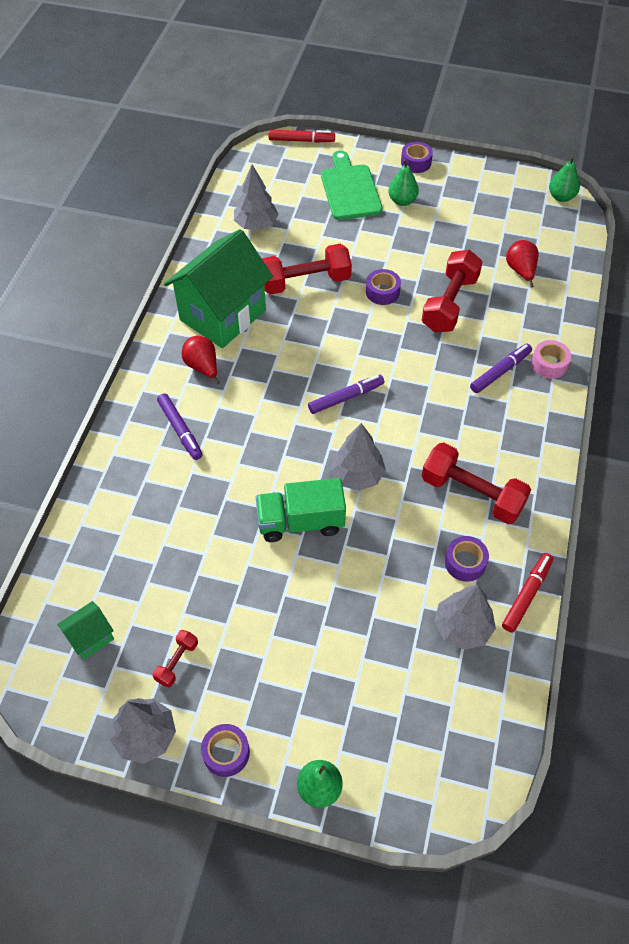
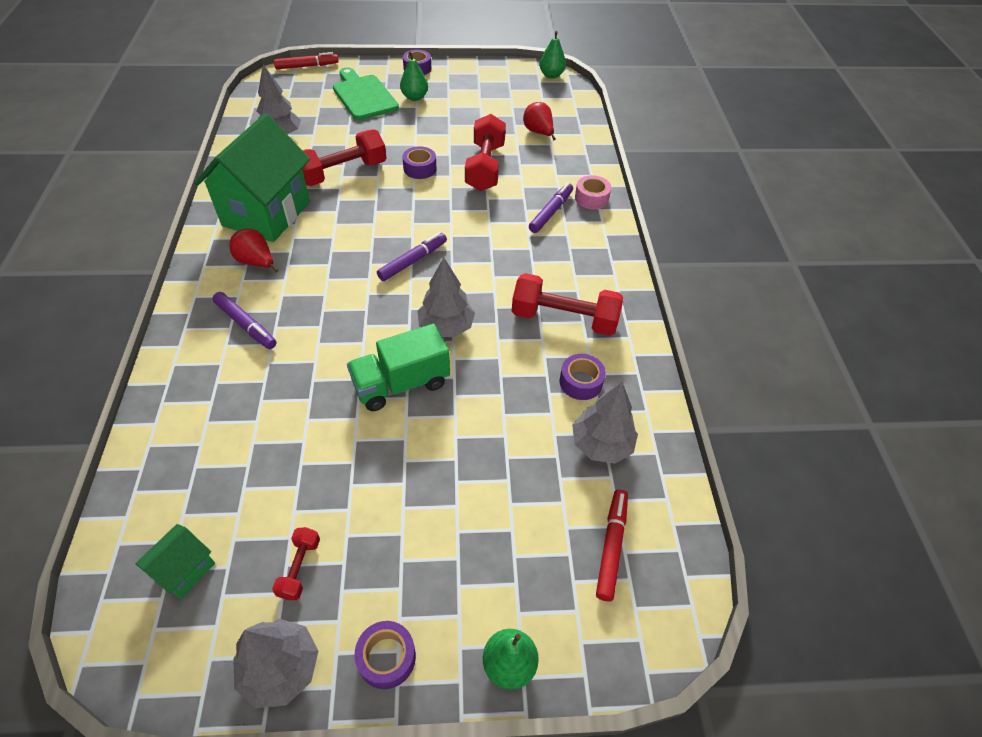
camera: 20 degrees left, 5 degrees down
(526, 595) = (651, 397): red marker -> red marker (611, 546)

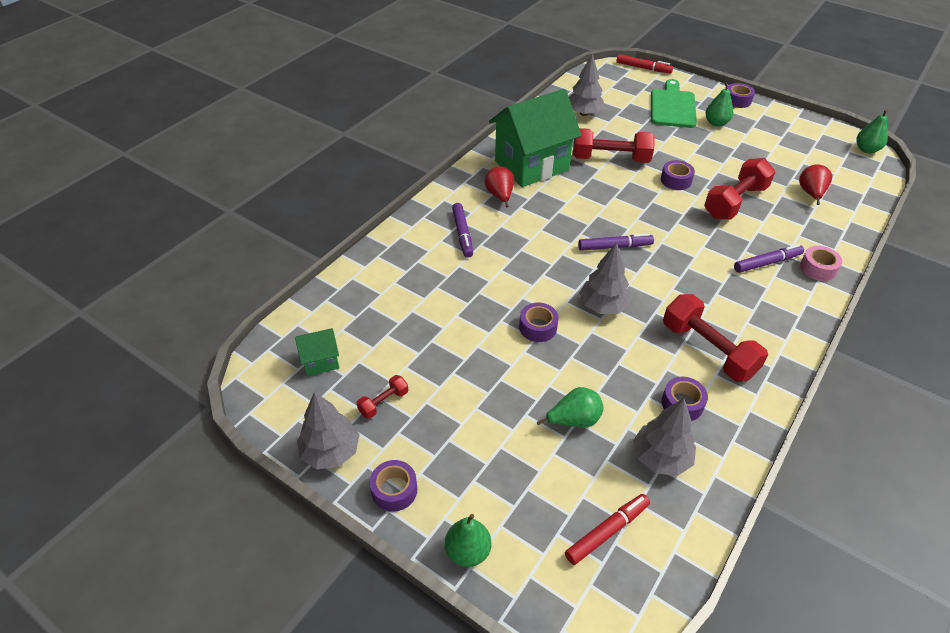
camera: 40 degrees right, 5 degrees down
(401, 384) = (538, 327): green truck -> purple tape
(504, 458) = (573, 420): none -> green pear

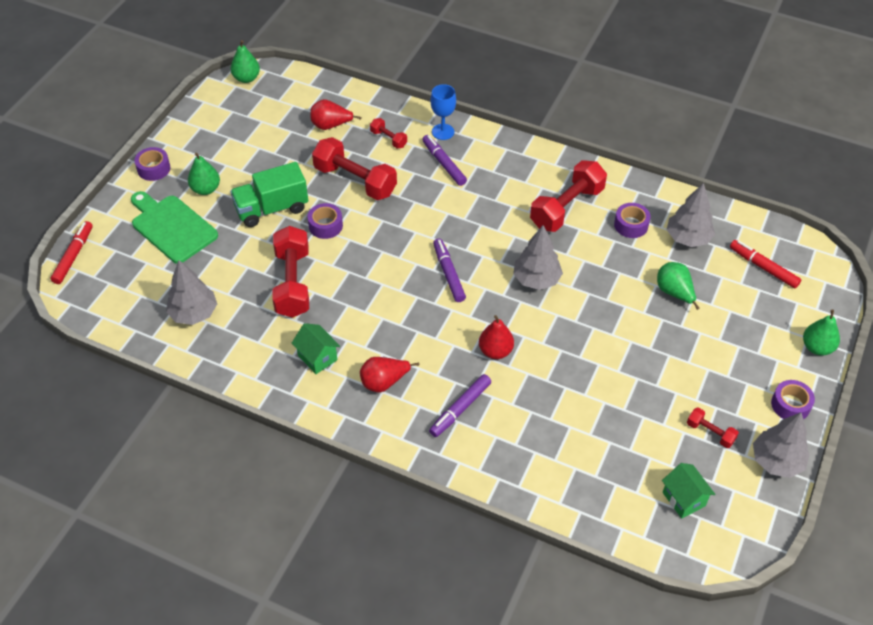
camera: 100 degrees left, 5 degrees up
(462, 234) = (460, 409): purple marker -> purple marker turned 150 degrees clockwise
(519, 264) = (495, 351): none -> red pear
(531, 165) = (317, 357): green house -> green house, size x0.43
(538, 327) = (579, 326): purple tape -> none
(672, 107) = (172, 227): green cutting board -> green cutting board turned 45 degrees clockwise
(695, 153) = (271, 209): none -> green truck
(798, 229) = (388, 139): none -> red dumbbell
(818, 268) = (443, 132): pink tape -> blue goblet

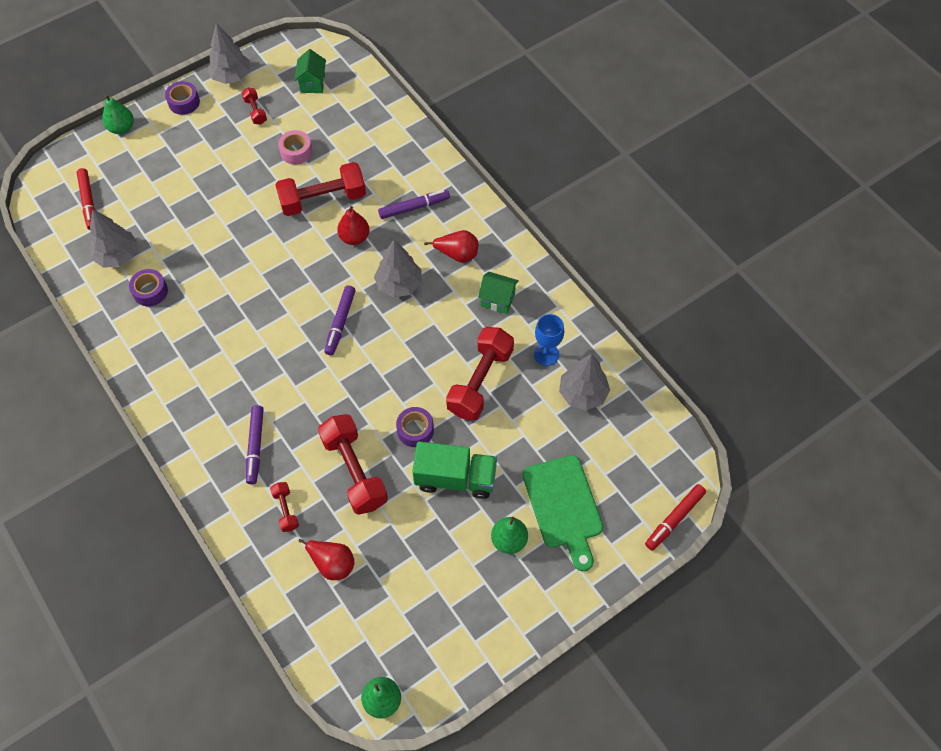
camera: 150 degrees left, 10 degrees up
(153, 169) = (552, 601): purple tape -> none
(317, 357) = (497, 300): green house -> green house turned 60 degrees counterclockwise
(443, 132) = (225, 490): blue goblet -> blue goblet (546, 354)
(536, 279) = (273, 281): grey tree -> grey tree (399, 284)
(566, 208) = (187, 337): red dumbbell -> red dumbbell (323, 200)
(627, 409) = (296, 152): none -> pink tape
(674, 293) = (177, 216): green pear -> none

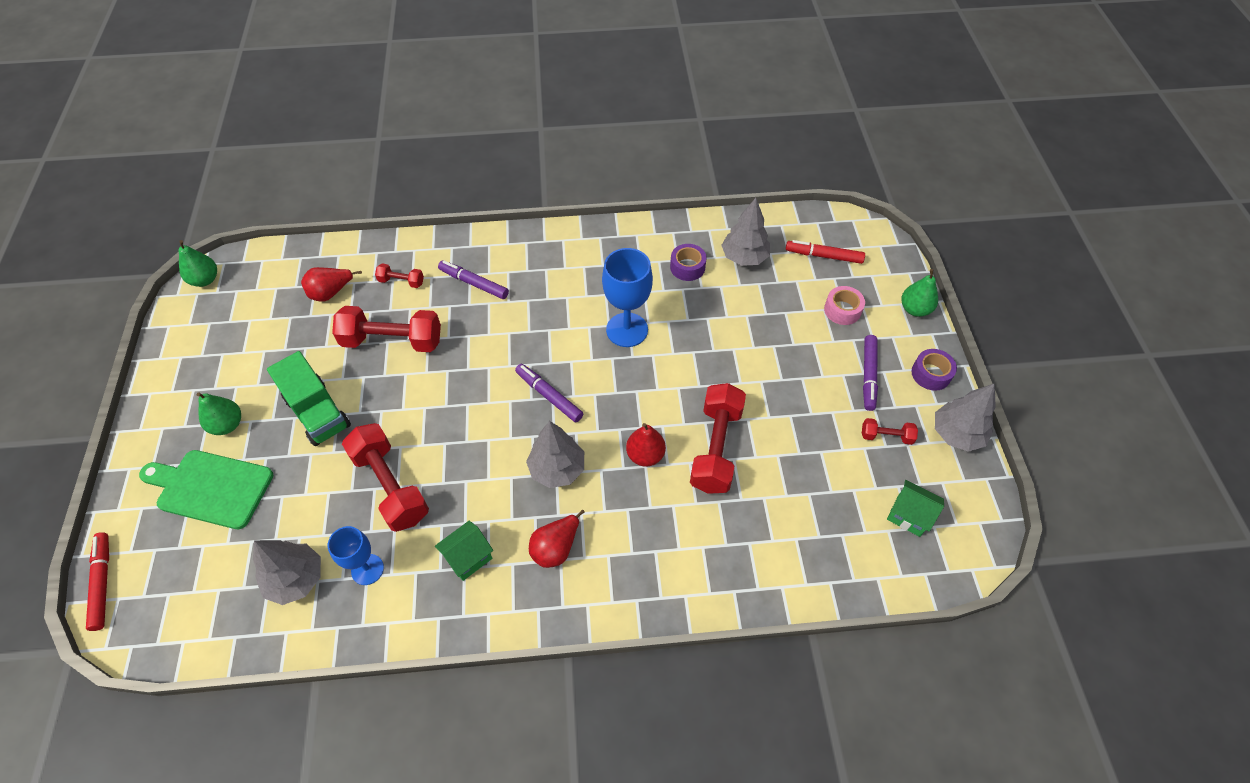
camera: 120 degrees right, 5 degrees down
(244, 303) = (627, 330): none -> blue goblet
(296, 152) = (801, 451): pink tape -> pink tape (842, 310)
(414, 207) = (650, 536): purple marker -> purple marker (868, 375)
(415, 430) = (389, 404): purple tape -> none
(455, 478) = (318, 413): green truck -> green truck turned 75 degrees counterclockwise

